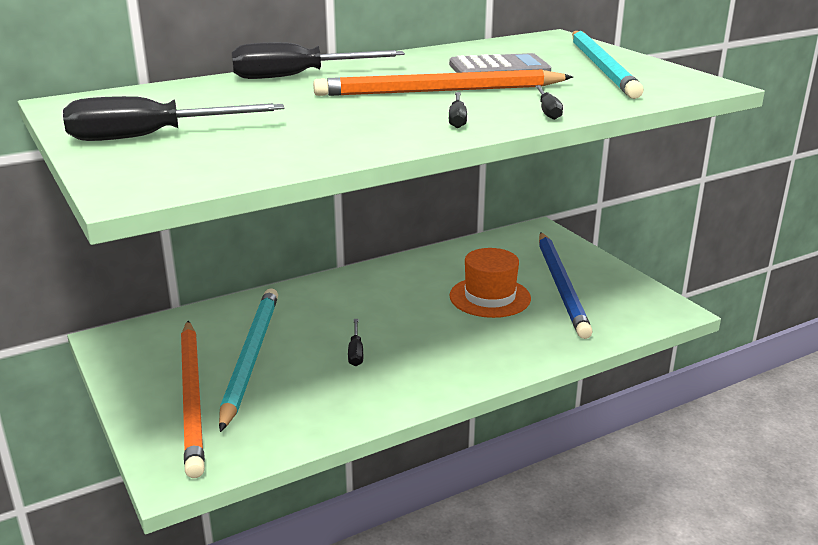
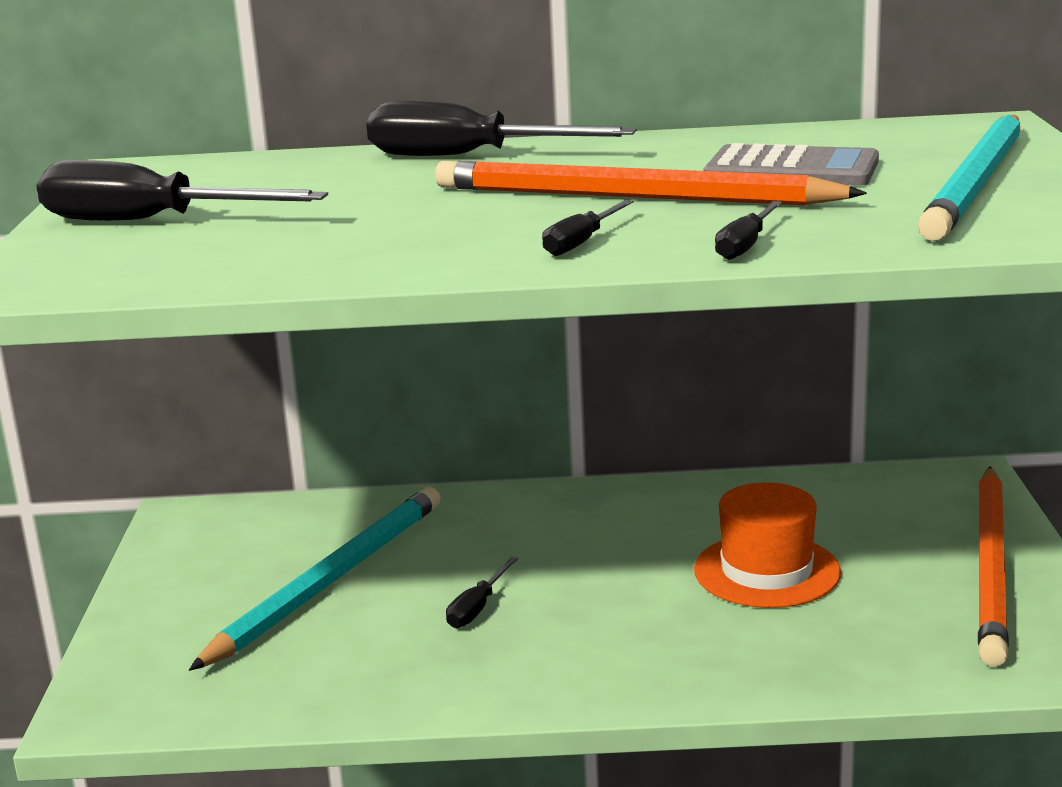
camera: 30 degrees right, 5 degrees down
(192, 397) = (208, 617): orange pencil -> orange pencil (991, 567)
(561, 286) = (911, 579): blue pencil -> none

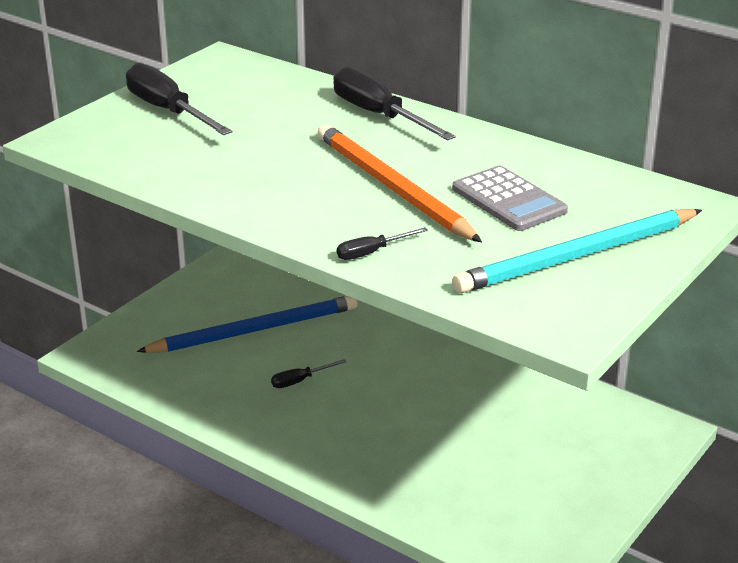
camera: 35 degrees right, 10 degrees up
(330, 581) = (255, 330): turquoise pencil -> blue pencil
(581, 243) = (308, 214): black screwdriver -> none
(766, 571) = (465, 432): orange hat -> none
(991, 567) = (588, 493): orange pencil -> none

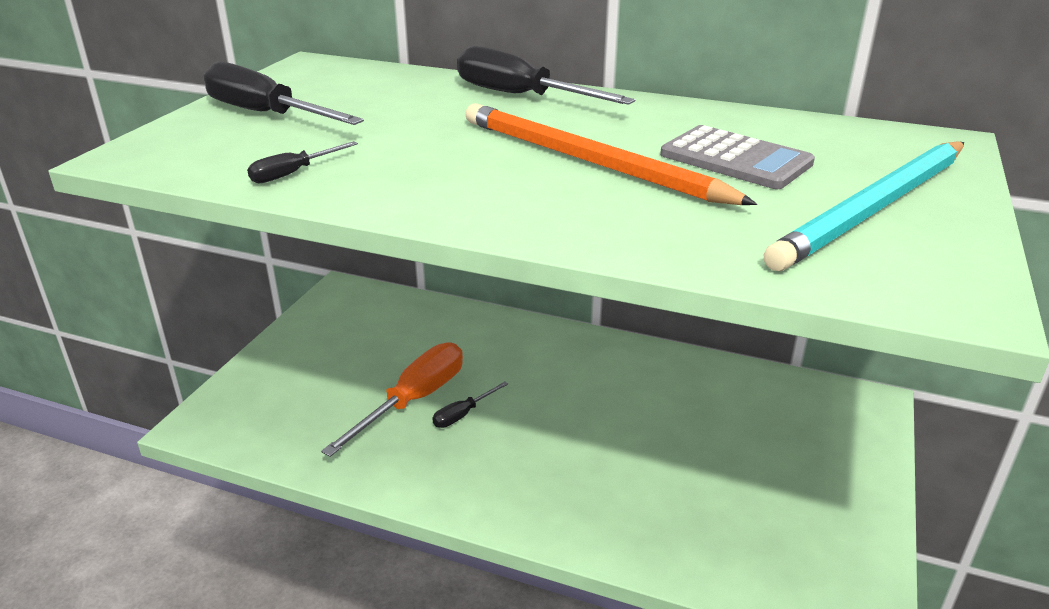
camera: 15 degrees left, 0 degrees up
(255, 330) = (390, 364): blue pencil -> none
(263, 363) = (413, 400): none -> orange screwdriver
(371, 252) = (619, 236): black screwdriver -> black screwdriver (293, 173)

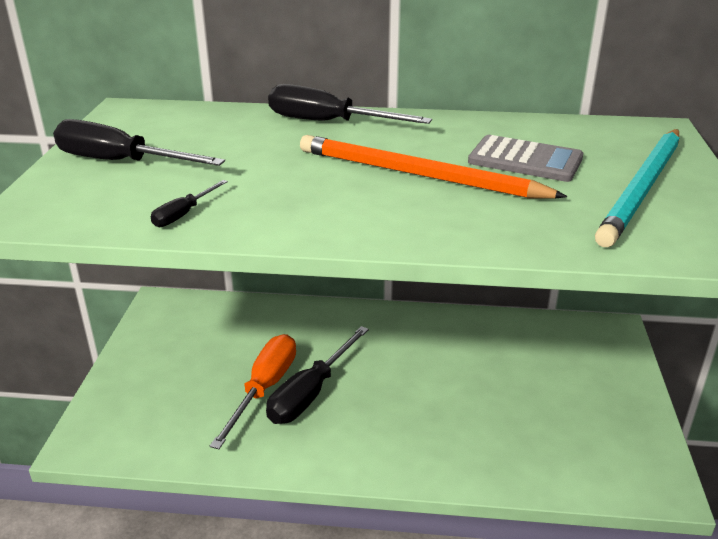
camera: 15 degrees left, 0 degrees up
(463, 414) = (310, 393): black screwdriver -> black screwdriver, size x2.07

